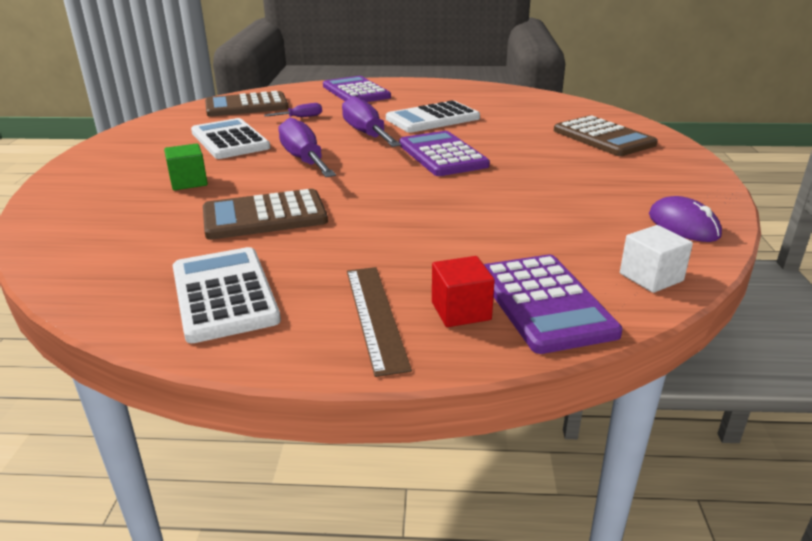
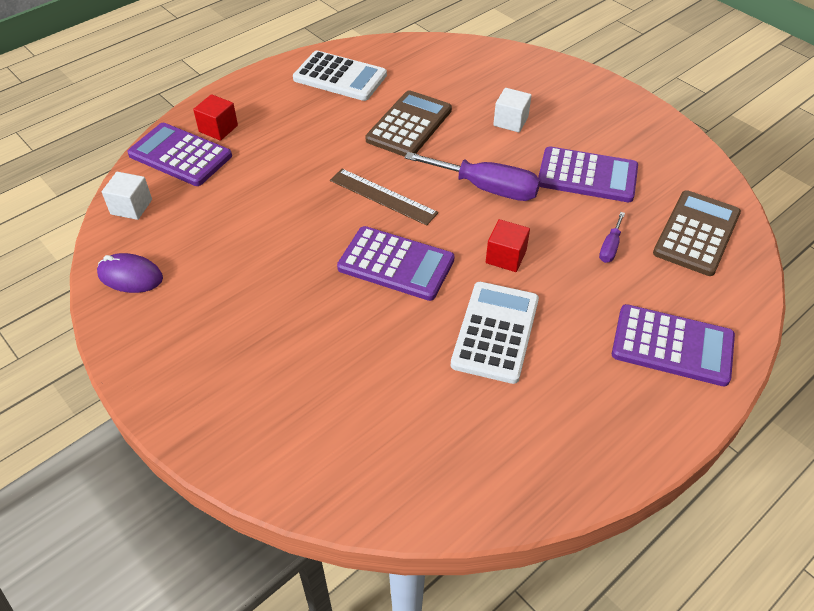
camera: 135 degrees right, 20 degrees up
(188, 182) = (510, 121): green cube -> white cube
(229, 140) = (587, 175): white calculator -> purple calculator
(366, 134) = (506, 257): purple screwdriver -> red cube
(376, 316) = (255, 105): brown ruler -> brown ruler (383, 196)
(603, 137) = (282, 407): brown calculator -> none

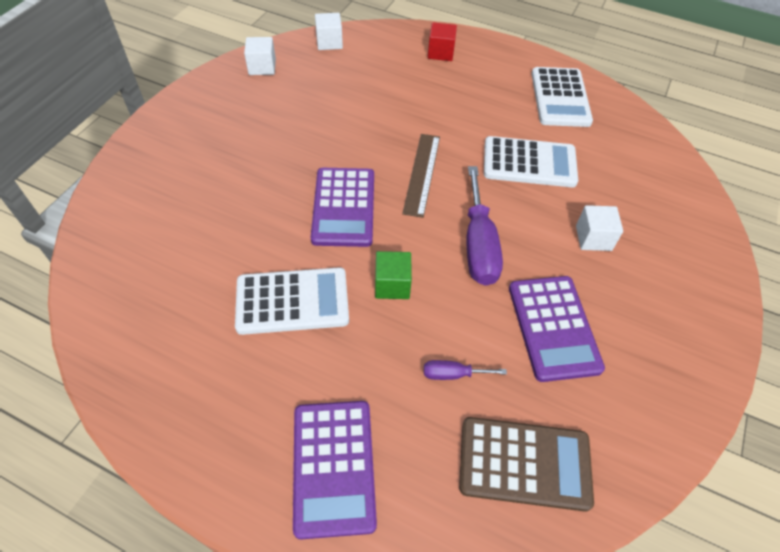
camera: 65 degrees right, 5 degrees up
(130, 276) = (262, 67): purple mouse -> white cube
(180, 155) = (397, 45): purple calculator -> none
(409, 125) = (529, 163): brown calculator -> white calculator
(506, 257) = (392, 285): red cube -> green cube

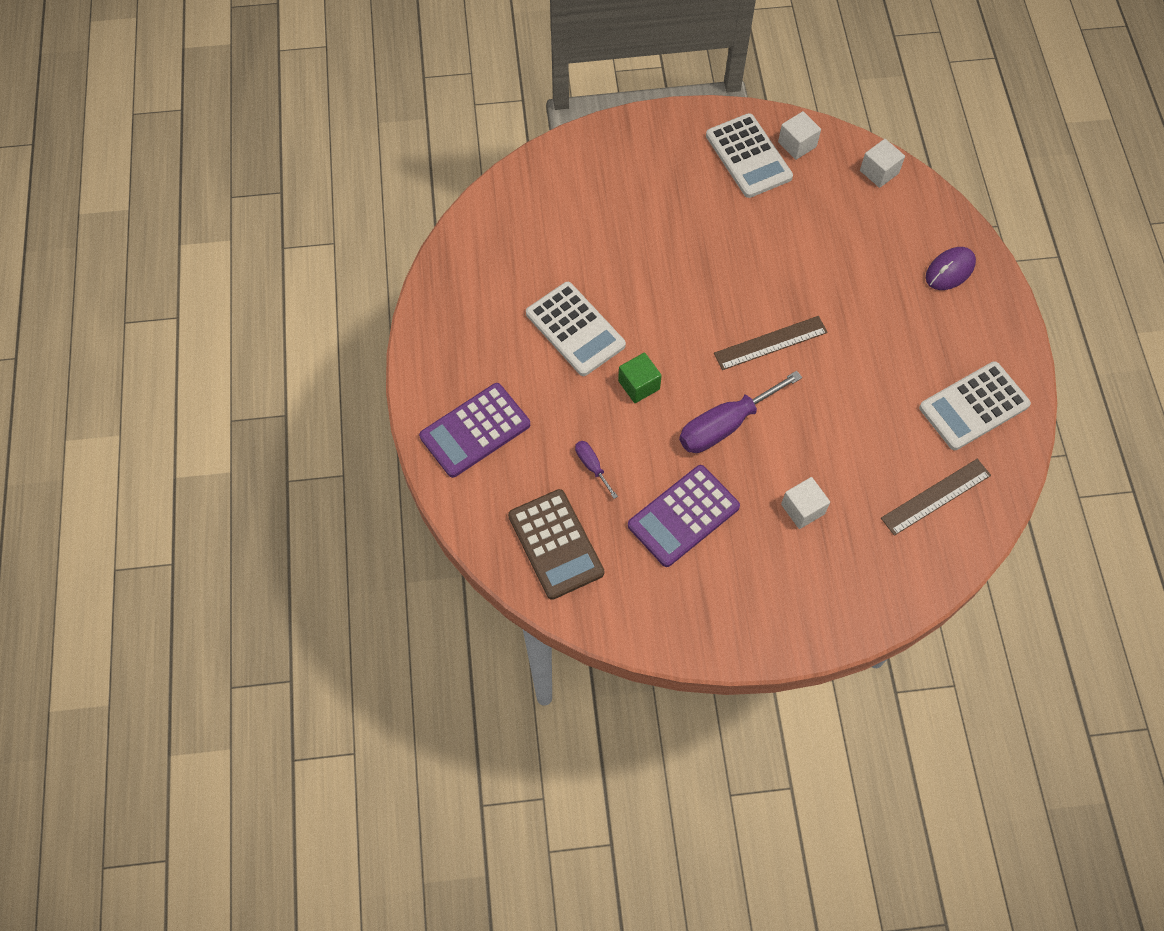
camera: 60 degrees right, 10 degrees up
(344, 207) = (687, 308): purple calculator -> none
(440, 53) = (950, 270): red cube -> purple mouse
(529, 163) = (855, 420): white calculator -> white calculator (748, 156)
(625, 155) = (936, 496): none -> brown ruler

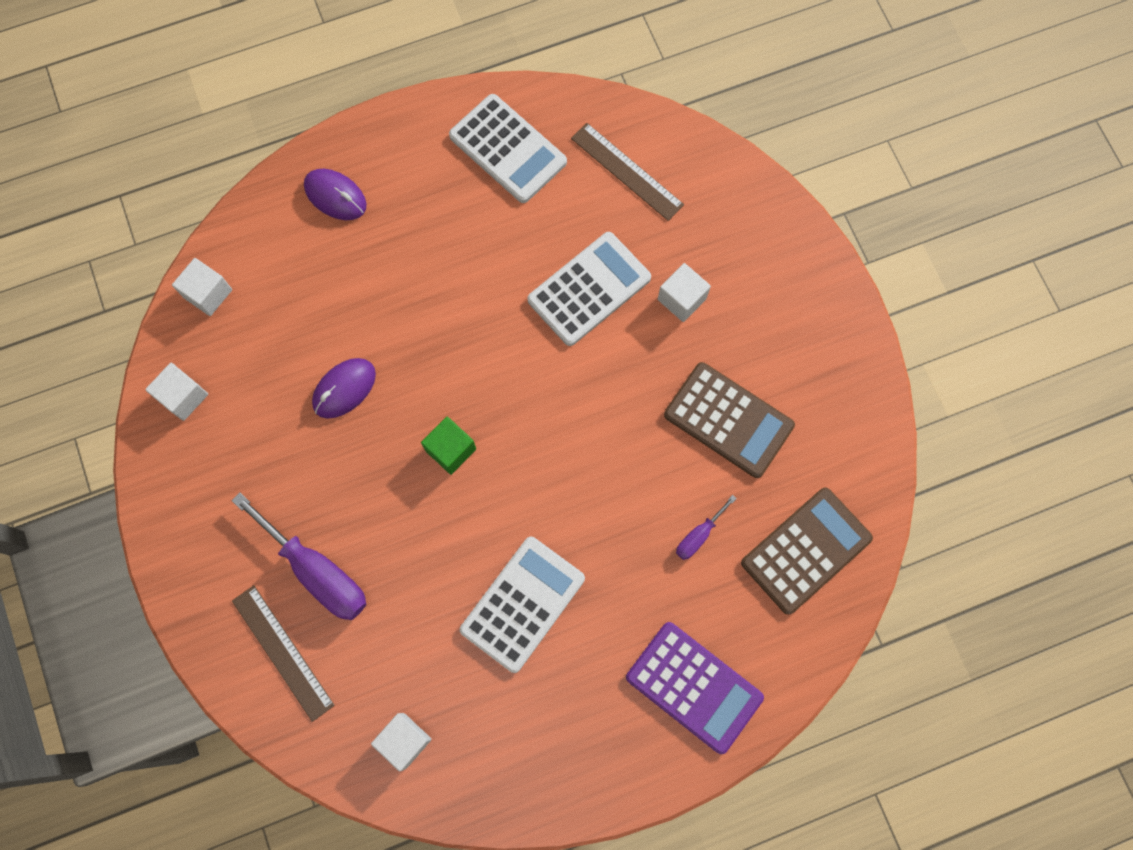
camera: 105 degrees left, 10 degrees up
(501, 234) = (404, 741): none -> white cube
(639, 385) = (579, 508): green cube -> green cube (450, 450)
(683, 516) = (728, 420): purple calculator -> brown calculator
(725, 425) = (603, 399): purple screwdriver -> purple screwdriver (317, 571)
(748, 156) = (214, 452): white calculator -> white calculator (589, 289)
(770, 343) = (482, 372): brown ruler -> brown ruler (282, 652)
(778, 246) = (344, 389): none -> purple mouse

